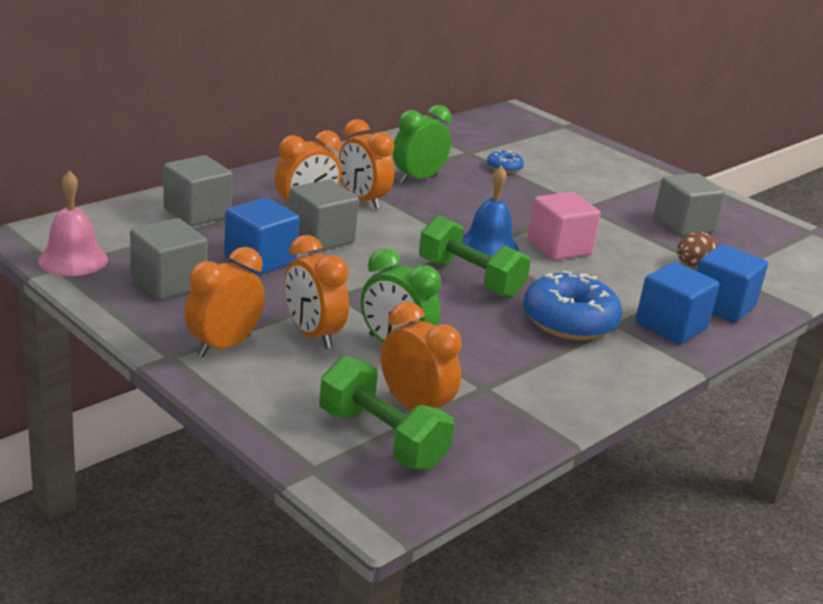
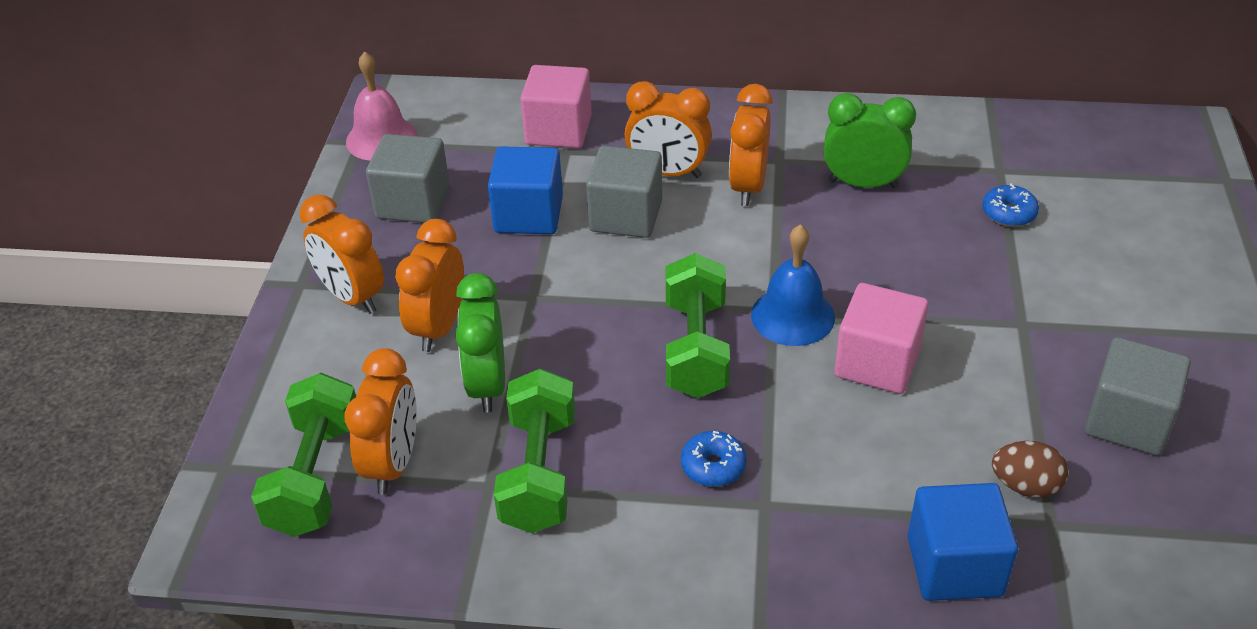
camera: 55 degrees right, 15 degrees up
(197, 213) = (558, 130): grey cube -> pink cube
(224, 346) = (352, 297): orange clock -> orange clock turned 135 degrees counterclockwise
(498, 368) = (539, 473): none -> green dumbbell
(569, 321) = (713, 466): blue donut -> blue donut, size x0.48
(671, 326) = (828, 549): blue cube -> none

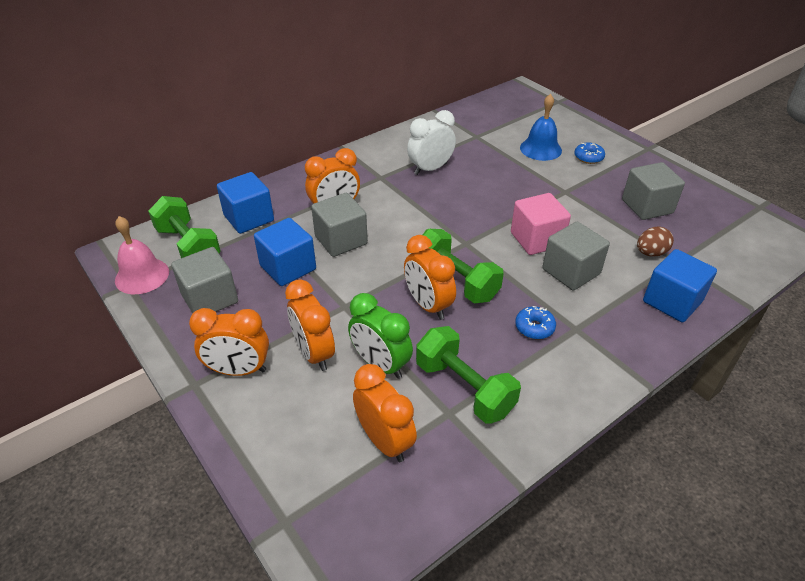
camera: 45 degrees left, 0 degrees up
(315, 476) = (349, 482): green dumbbell -> green dumbbell (188, 246)
(558, 130) = (249, 218): pink cube -> blue cube
(748, 187) = (382, 196): orange clock -> orange clock (428, 305)
(792, 316) = (477, 241): blue bell -> blue bell (540, 149)
(863, 184) = (430, 169): green clock -> white clock
(864, 433) = (571, 271): none -> grey cube
(1008, 213) = (503, 151): blue donut -> blue donut (588, 157)

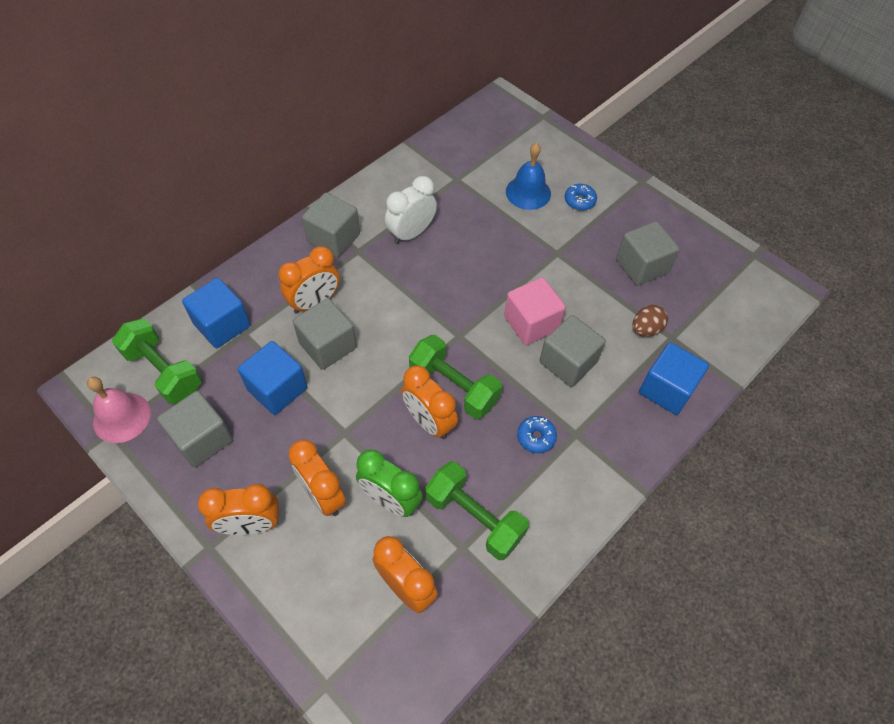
camera: 10 degrees left, 15 degrees up
(360, 167) = (333, 238): none -> grey cube

